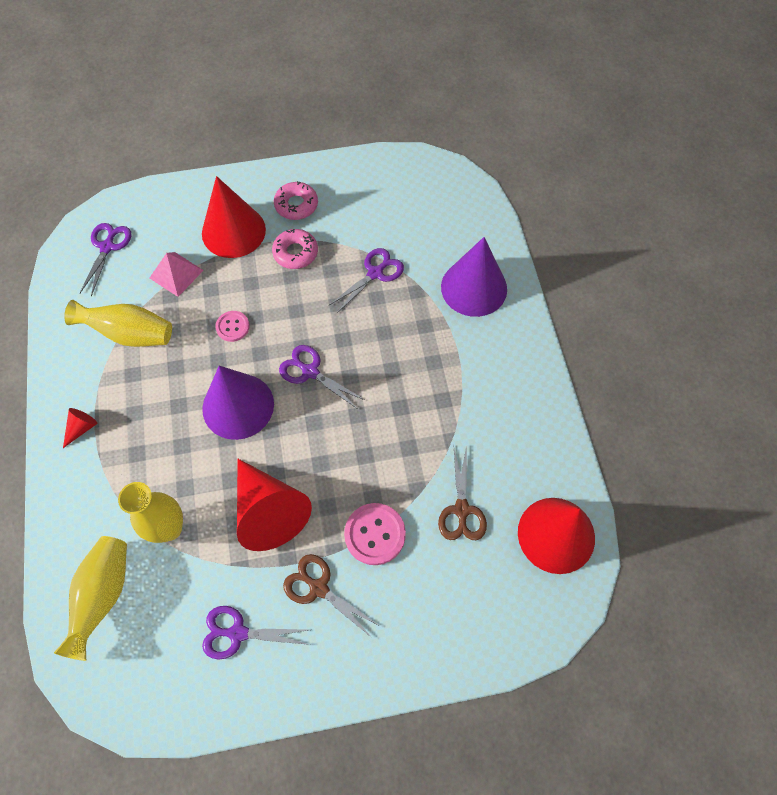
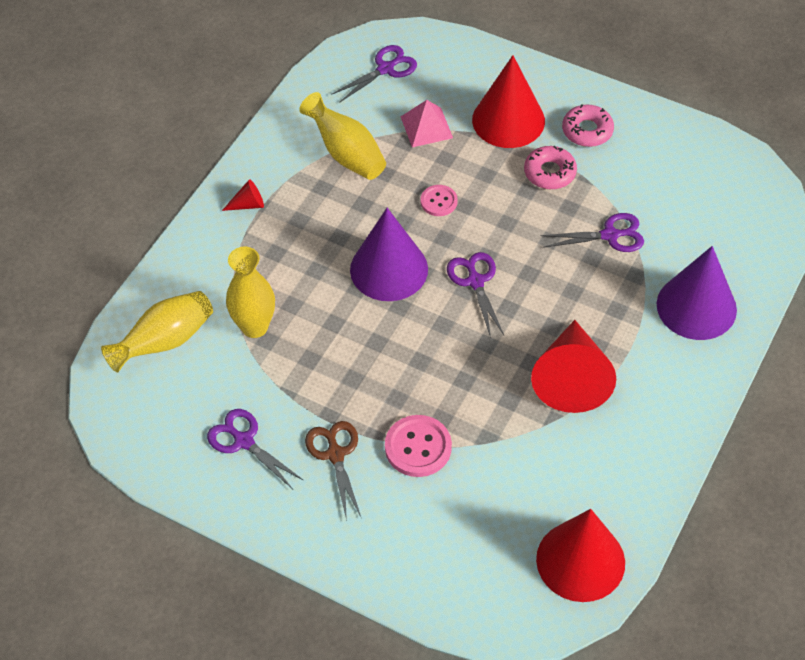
camera: 40 degrees right, 10 degrees down
(268, 511) = (344, 368): red cone -> red cone (571, 378)
(461, 510) = (511, 481): brown scissors -> none

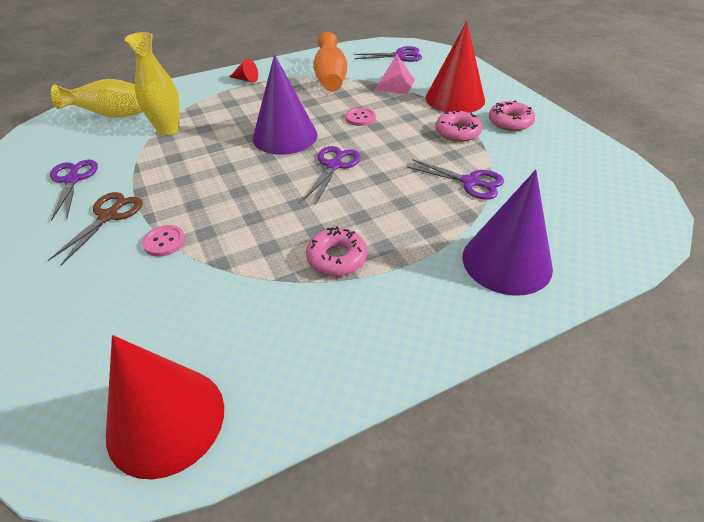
camera: 35 degrees right, 10 degrees down
(346, 153) = (330, 79): yellow vase -> orange vase
(418, 447) = (164, 242): pink button -> pink button, size x0.62
(571, 378) = (337, 258): red cone -> pink donut

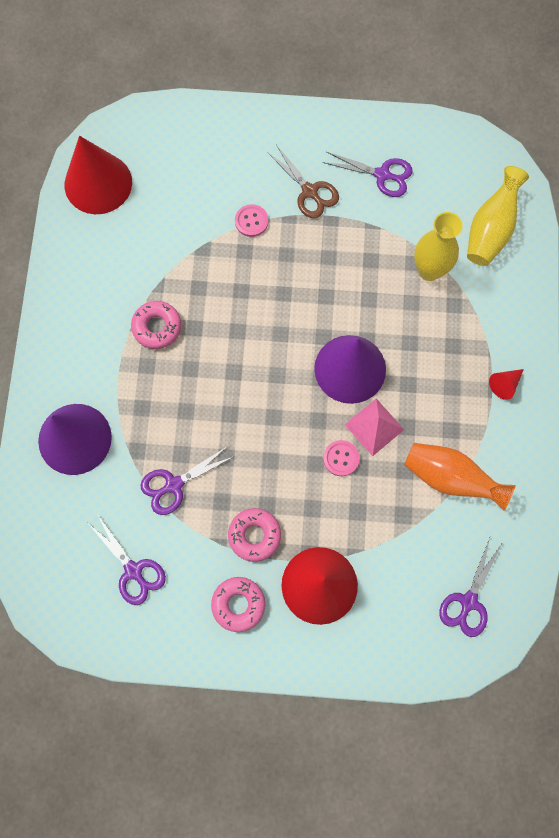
camera: 120 degrees right, 30 degrees up
(334, 165) = (272, 387): purple scissors -> purple scissors (133, 571)
(395, 84) = (393, 542): pink pyramid -> pink pyramid (374, 427)

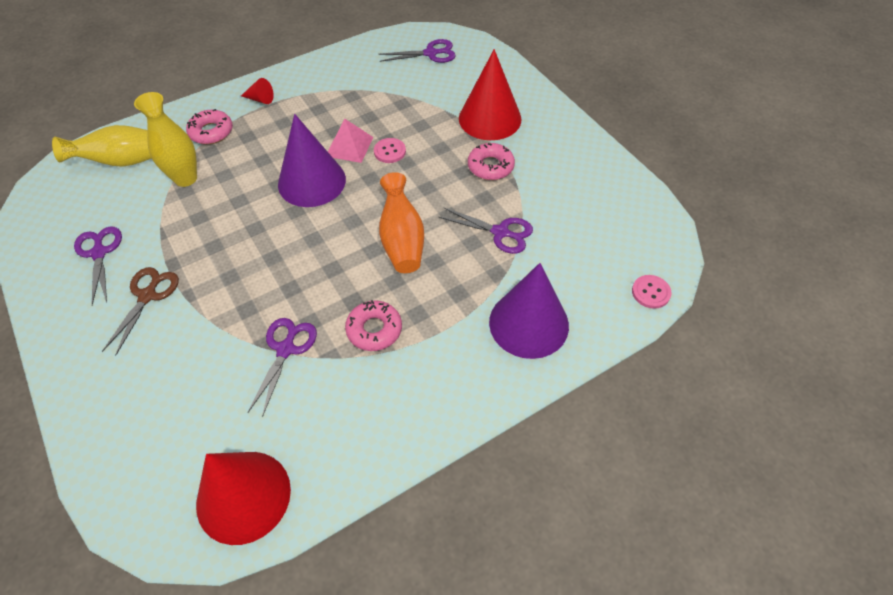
camera: 125 degrees left, 20 degrees down
(133, 571) = (586, 217): purple scissors -> purple scissors (286, 349)
(238, 604) = (545, 149): pink donut -> pink donut (211, 132)
(251, 221) = (209, 322): pink button -> pink button (650, 292)
(450, 478) = (355, 94): orange vase -> orange vase (402, 239)

